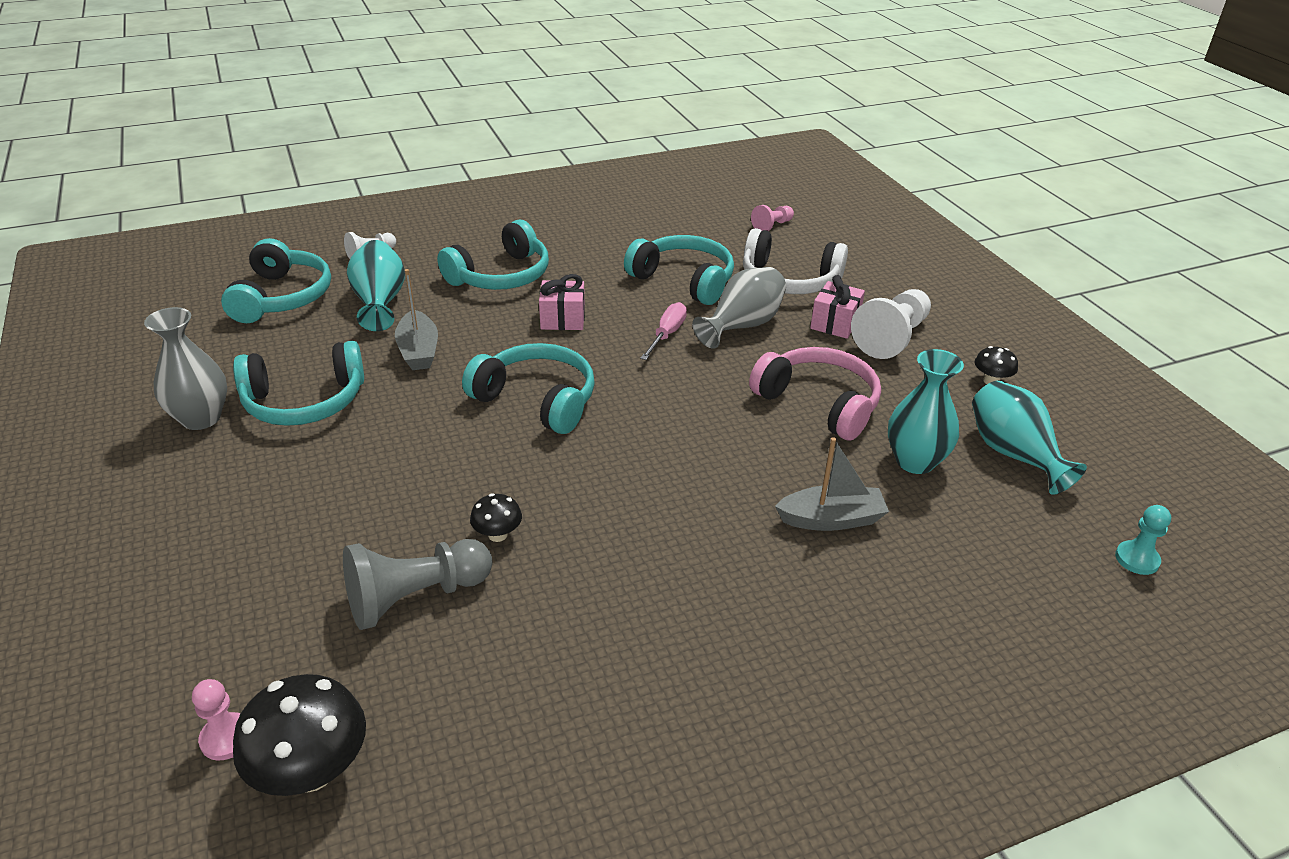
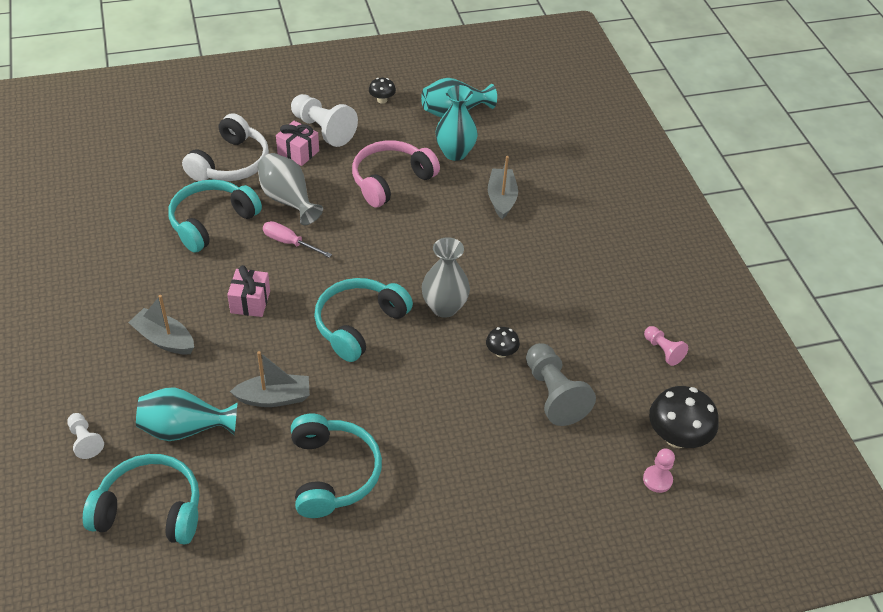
camera: 85 degrees left, 10 degrees up
(201, 418) = (342, 546): grey vase -> grey vase (444, 307)
(501, 276) = (164, 339): turquoise headphones -> grey boat
(772, 226) = (139, 155): pink pawn -> pink pawn (663, 351)
(1137, 559) = (541, 96): turquoise pawn -> none

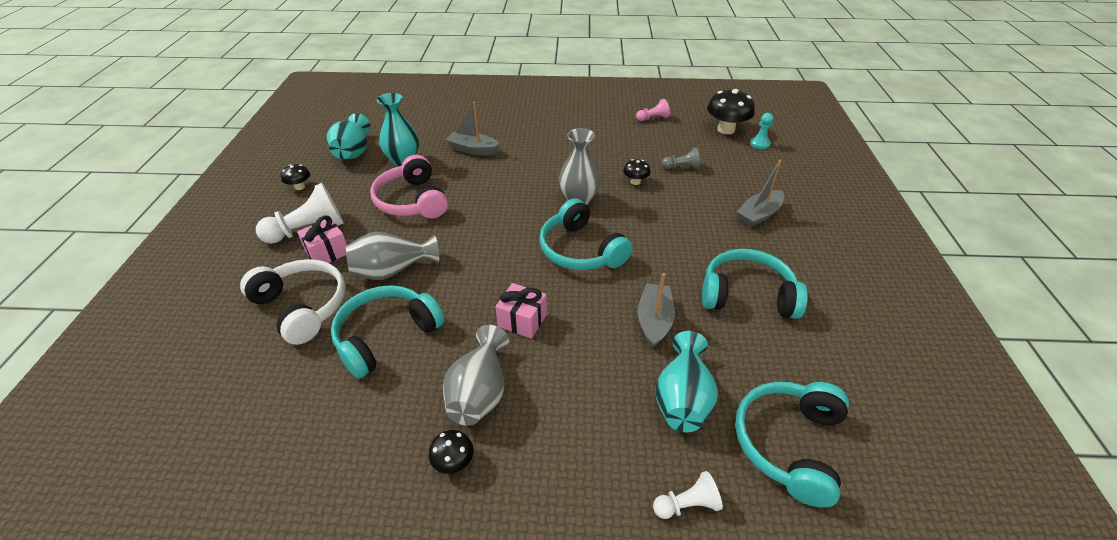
camera: 70 degrees left, 5 degrees down
(102, 296) = (453, 462): none -> black mushroom
(164, 339) = (549, 403): grey boat -> grey boat (758, 215)
(166, 294) = (479, 392): none -> grey vase
(212, 222) = (386, 336): turquoise headphones -> turquoise headphones turned 75 degrees clockwise
(289, 243) = (454, 279): pink screwdriver -> none
(553, 394) = (681, 167): grey pawn -> grey pawn, size x0.54
(657, 480) = (759, 144): pink pawn -> turquoise pawn

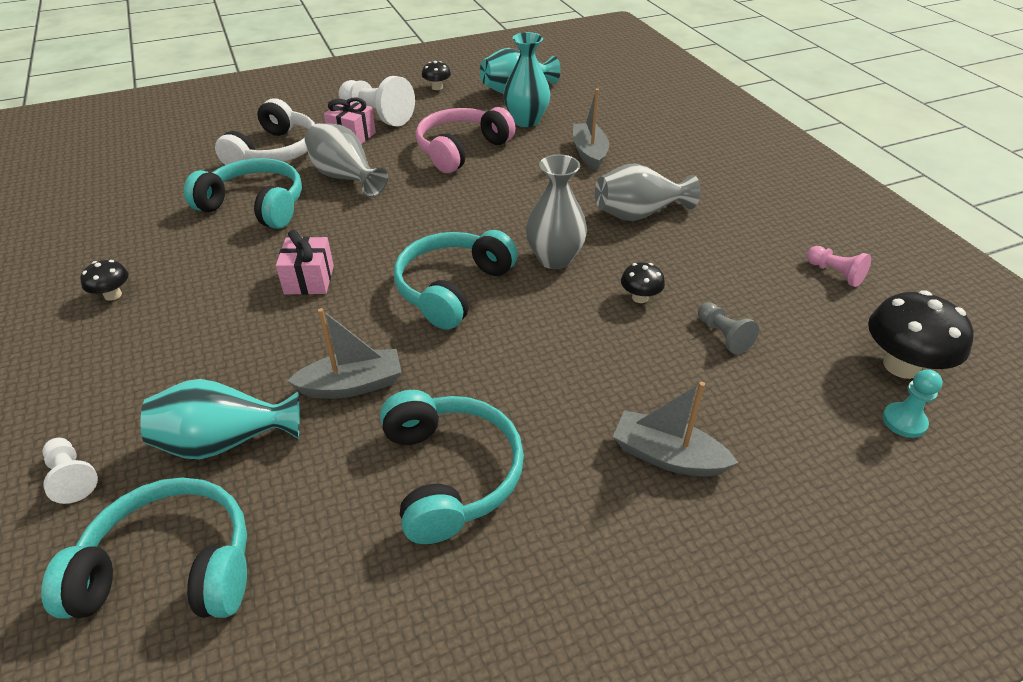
camera: 65 degrees right, 0 degrees up
(479, 392) = (199, 283): grey vase -> grey vase (638, 214)

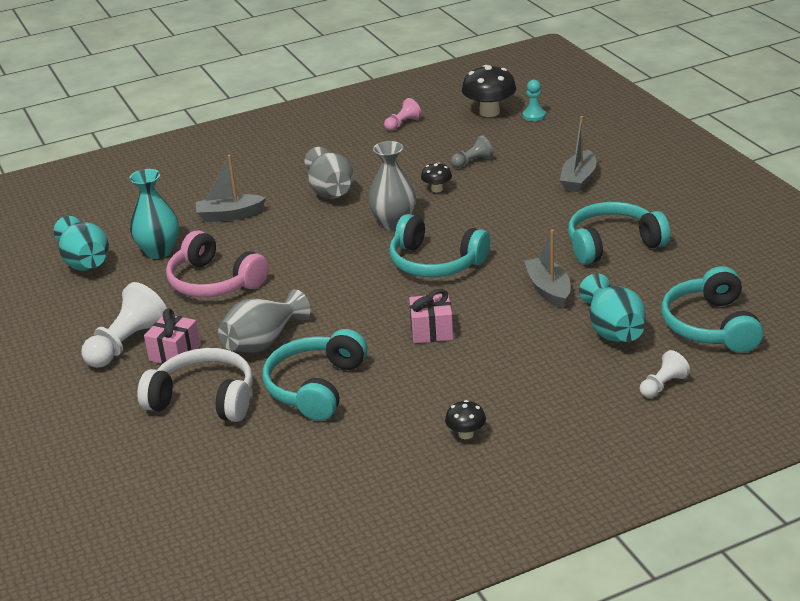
camera: 90 degrees left, 10 degrees down
(437, 87) = (63, 313): black mushroom -> none

